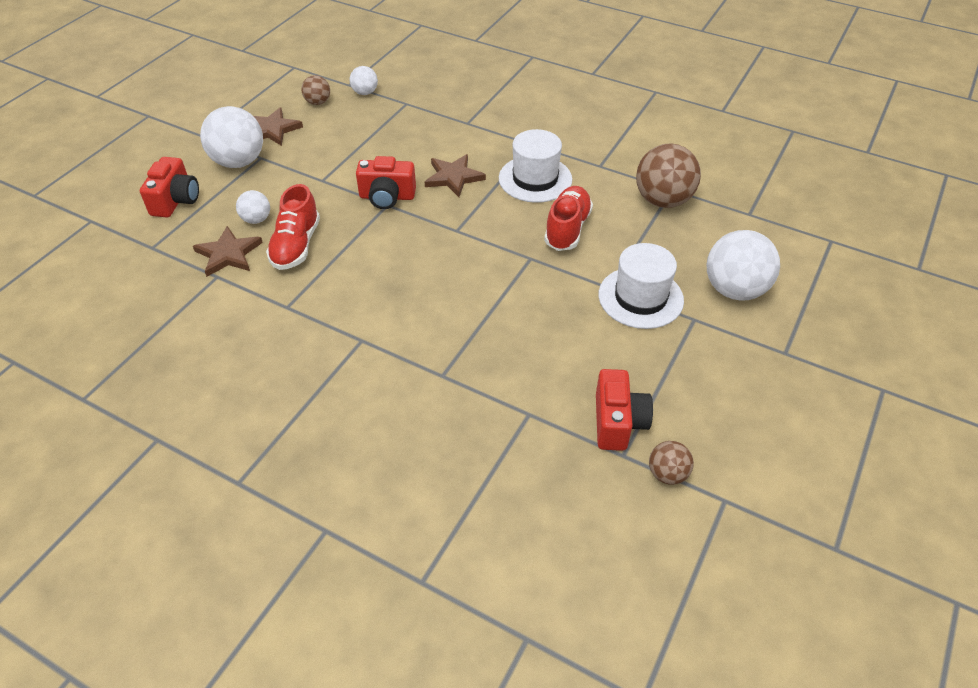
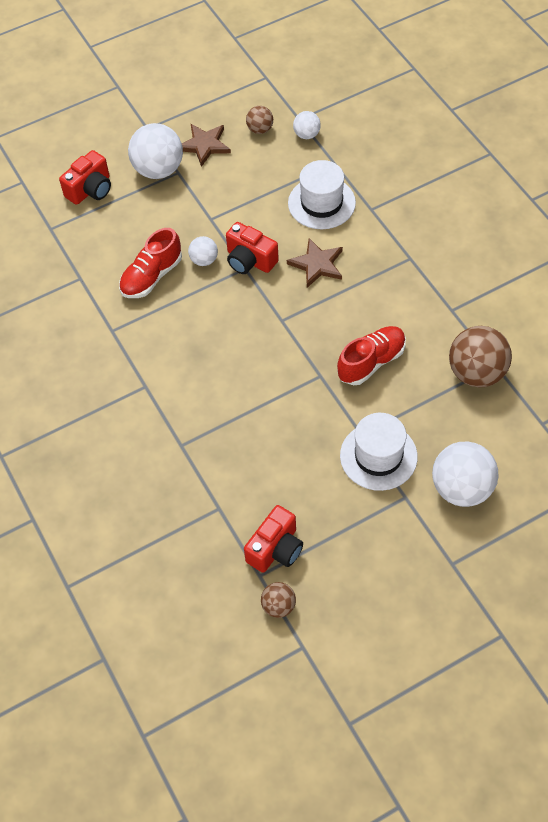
camera: 35 degrees right, 10 degrees up
(228, 254) = (99, 261): brown star -> none
(256, 219) = (138, 236): white ball -> white ball (204, 260)
(535, 179) = (384, 298): white hat -> white hat (321, 203)

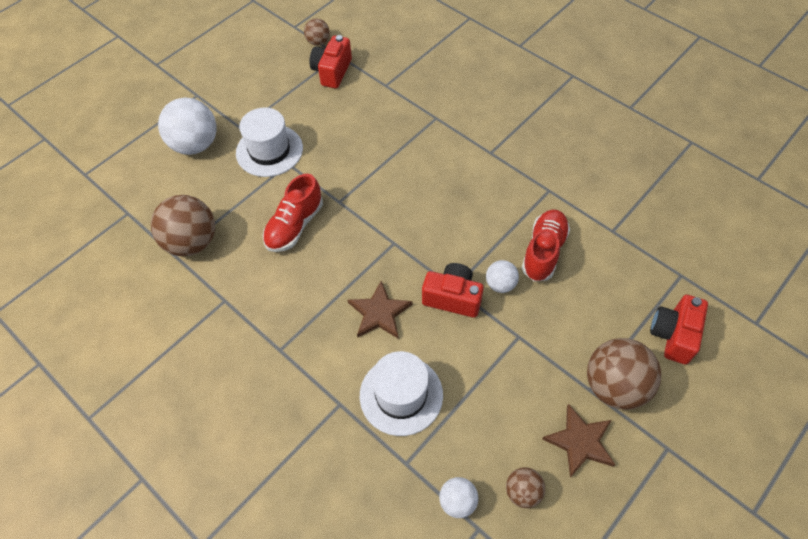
camera: 160 degrees right, 0 degrees up
(158, 170) = (614, 386): white ball -> brown ball

